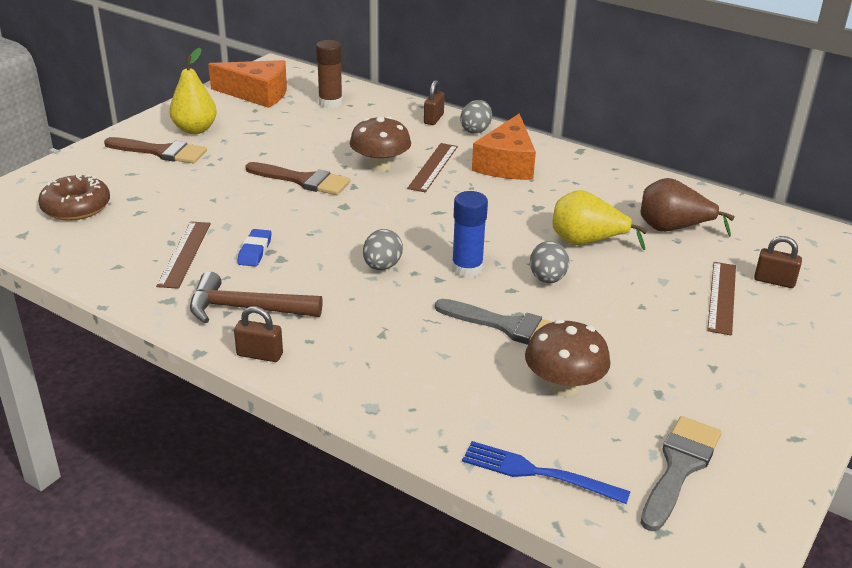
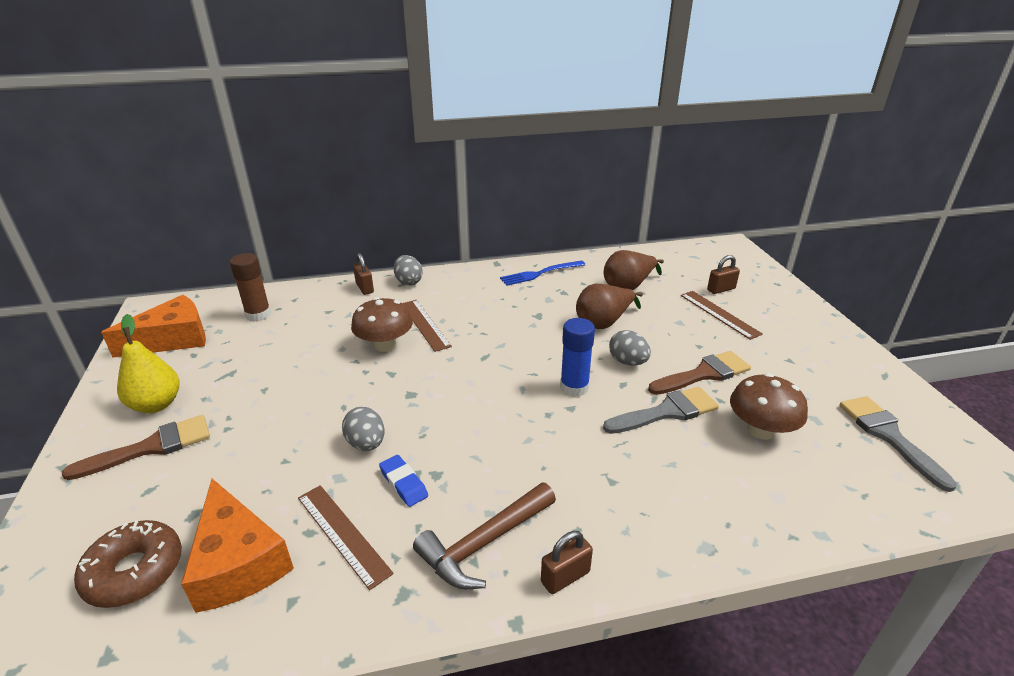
camera: 45 degrees left, 0 degrees up
(303, 180) = (342, 393): brown brush -> brown brush (704, 374)
(382, 266) = (520, 425): grey egg -> grey egg (366, 444)
(507, 164) = (469, 295): orange cheese -> orange cheese (238, 562)
(537, 473) = (857, 505): blue fork -> blue fork (540, 274)
(587, 242) = (604, 322): yellow pear -> brown pear

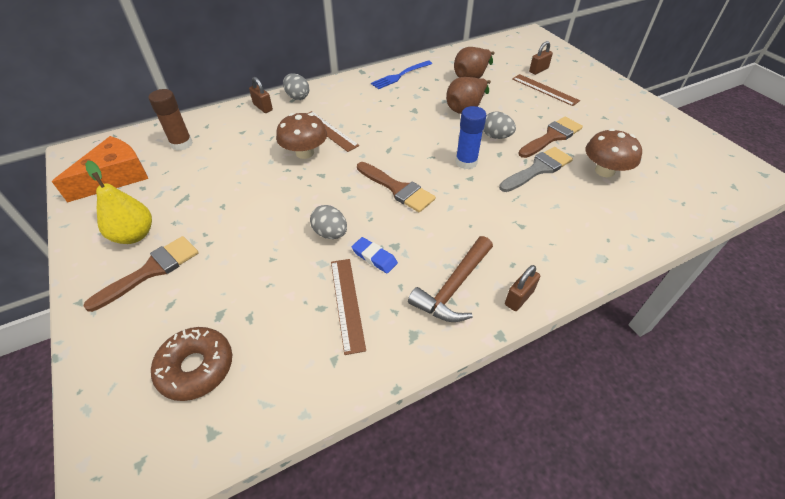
camera: 15 degrees left, 15 degrees up
(238, 562) = (277, 341): orange cheese -> none
(343, 533) = (347, 303): brown ruler -> brown ruler turned 45 degrees clockwise
(473, 405) = (397, 189): none -> brown brush
(888, 436) = (684, 160): grey brush -> none

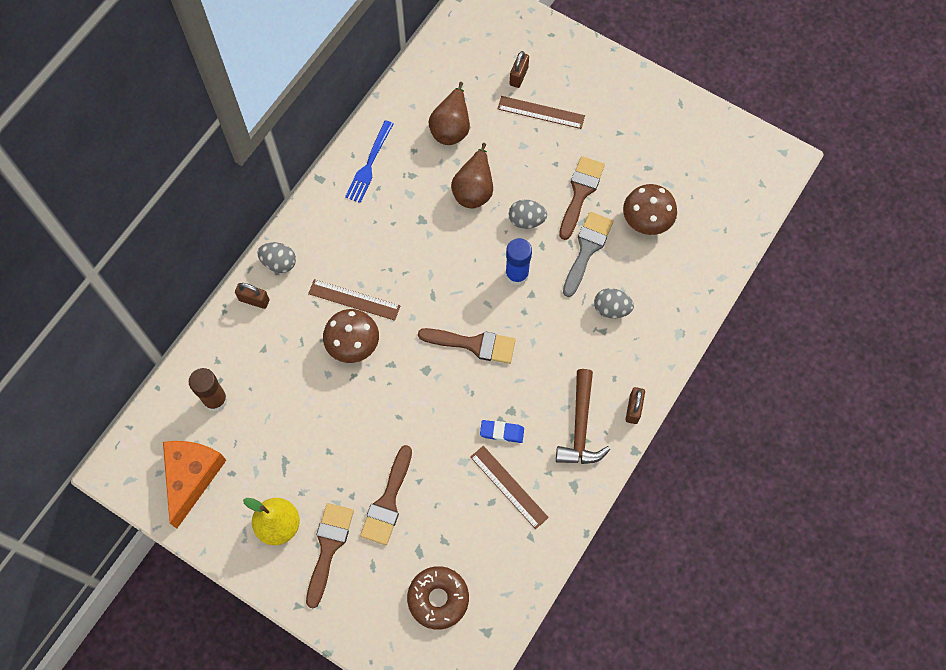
camera: 30 degrees left, 20 degrees up
(231, 261) = (387, 502): none -> brown brush
(330, 233) = (448, 428): grey egg -> grey egg (611, 309)

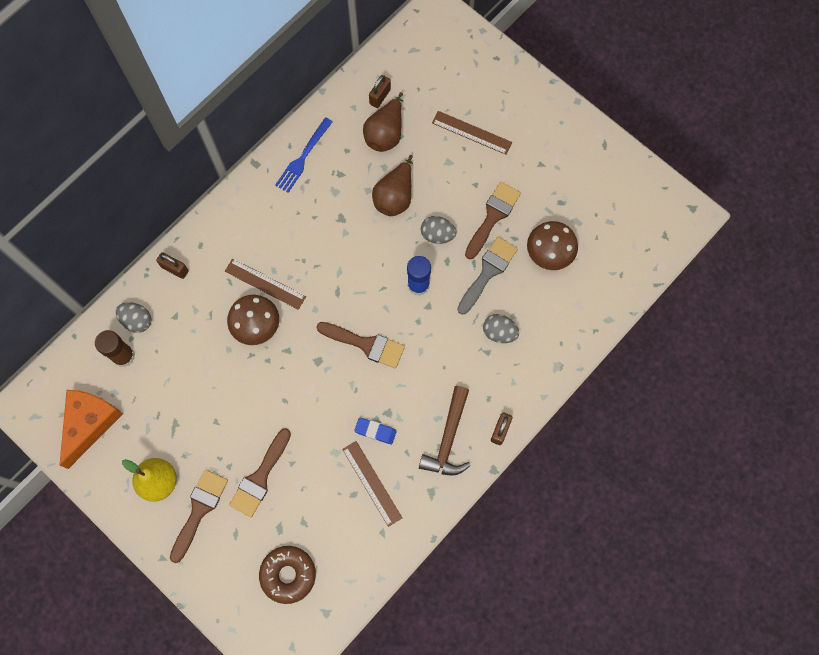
camera: 10 degrees right, 5 degrees up
(279, 263) = (203, 237): grey egg -> grey egg (137, 320)
(518, 76) = (458, 94): brown padlock -> brown padlock (380, 97)

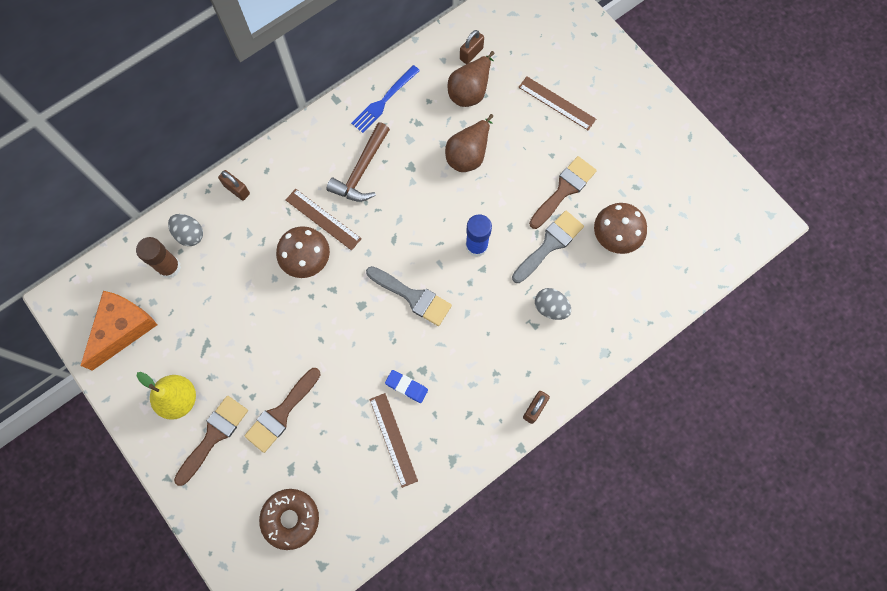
camera: 10 degrees right, 0 degrees up
(366, 344) = (413, 297): brown brush -> grey brush
(437, 235) = (504, 199): grey egg -> none
(448, 438) = (479, 407): brown hammer -> brown hammer (361, 170)

